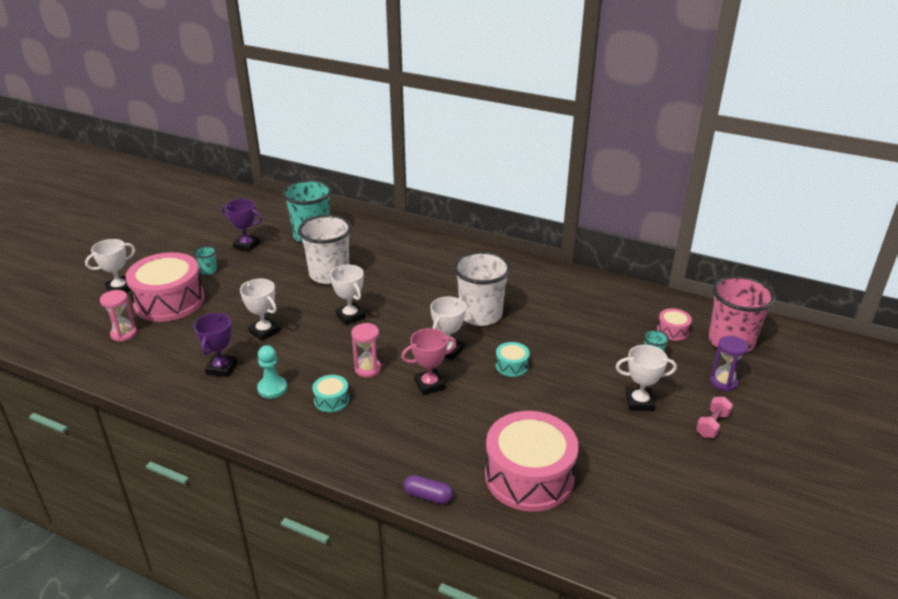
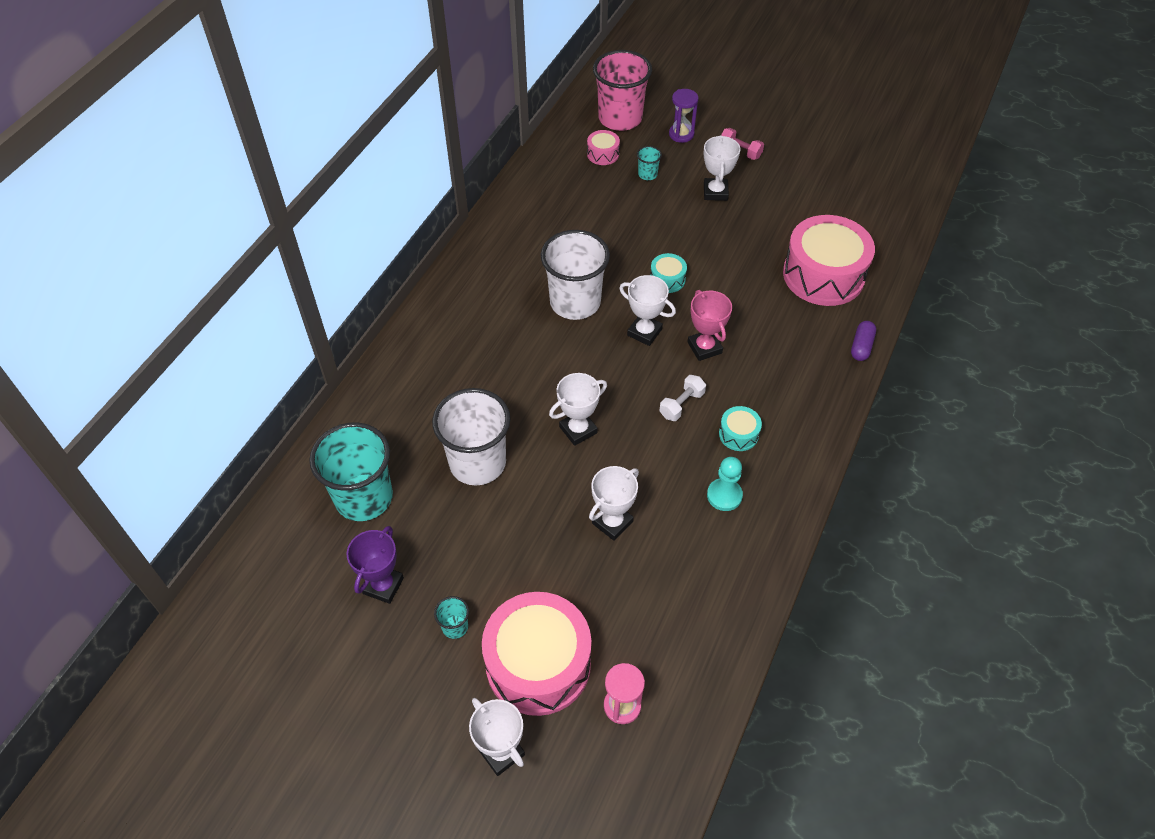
camera: 90 degrees left, 20 degrees up
(222, 368) = (691, 558): purple trophy -> none
(368, 369) = (681, 404): pink hourglass -> white dumbbell

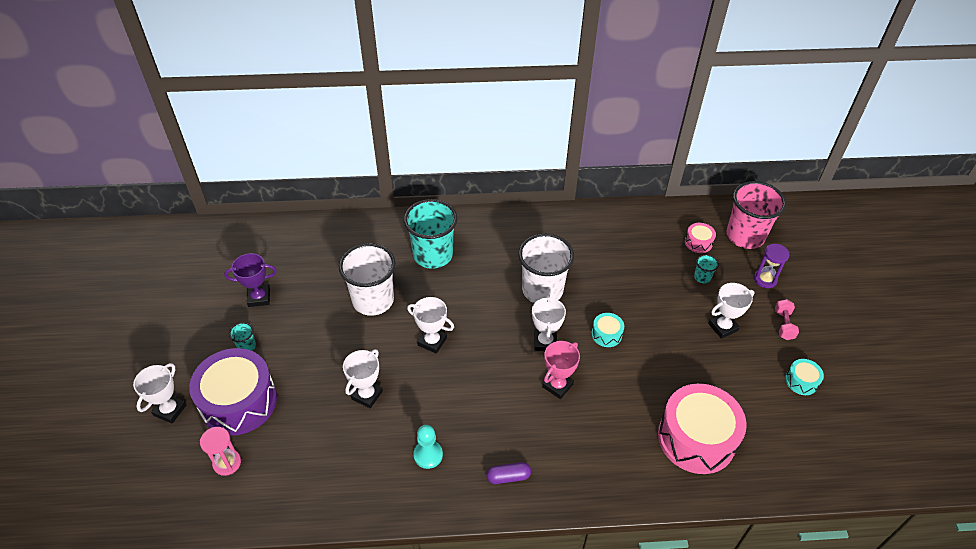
camera: 60 degrees right, 5 degrees down
(364, 497) = (316, 258): turquoise cup -> turquoise cup (433, 255)
(538, 664) = (239, 401): pink drum -> purple drum
(612, 522) = (367, 395): white trophy -> white trophy turned 75 degrees counterclockwise
(681, 404) = (494, 393): white dumbbell -> none
(738, 434) = (490, 442): turquoise drum -> turquoise drum (801, 381)
(861, 346) = (639, 497): purple capsule -> purple capsule (508, 477)

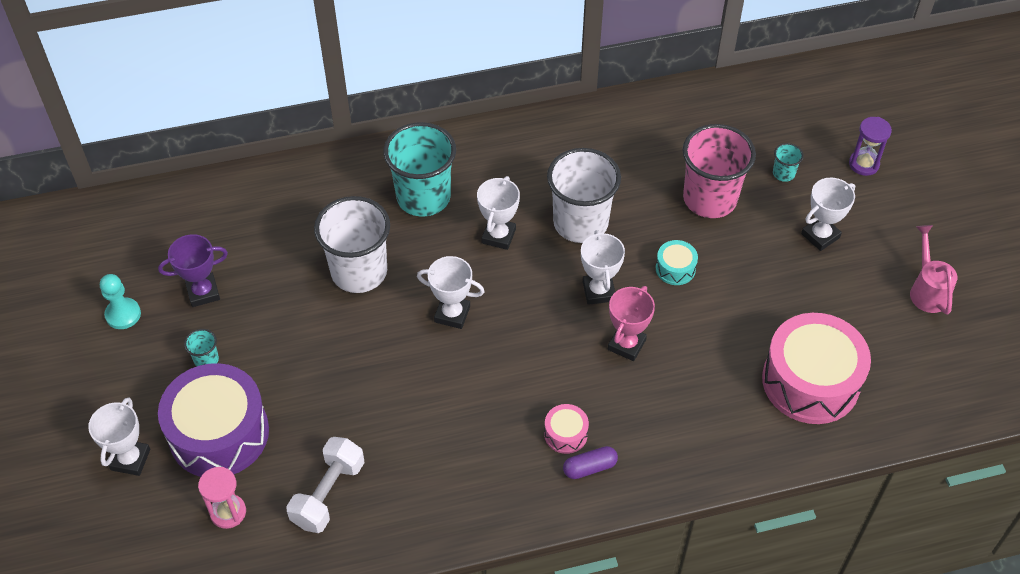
camera: 10 degrees left, 5 degrees up
(304, 462) = (328, 494): none -> white dumbbell
(367, 395) = (385, 397): white trophy -> white trophy (498, 236)
(428, 455) = (483, 458): turquoise pawn -> turquoise pawn (123, 314)
(698, 242) = (771, 127): pink drum -> pink drum (565, 434)
(745, 236) = (829, 109): pink cup -> pink cup (710, 199)
(783, 325) = (895, 220): pink dumbbell -> none
(801, 381) = (927, 289): turquoise drum -> pink watering can

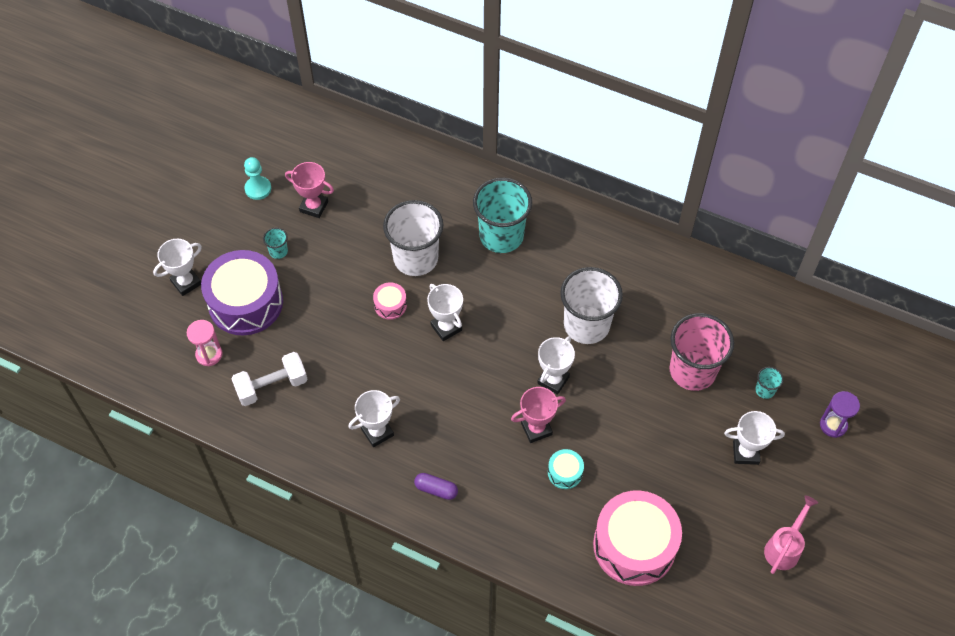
camera: 40 degrees right, 5 degrees up
(203, 292) = (314, 206): purple trophy -> pink trophy
(498, 236) = (524, 296): white trophy -> white trophy (377, 432)
(565, 434) = (442, 457): pink drum -> pink drum (390, 305)
(675, 268) = (619, 402): turquoise drum -> turquoise drum (565, 472)

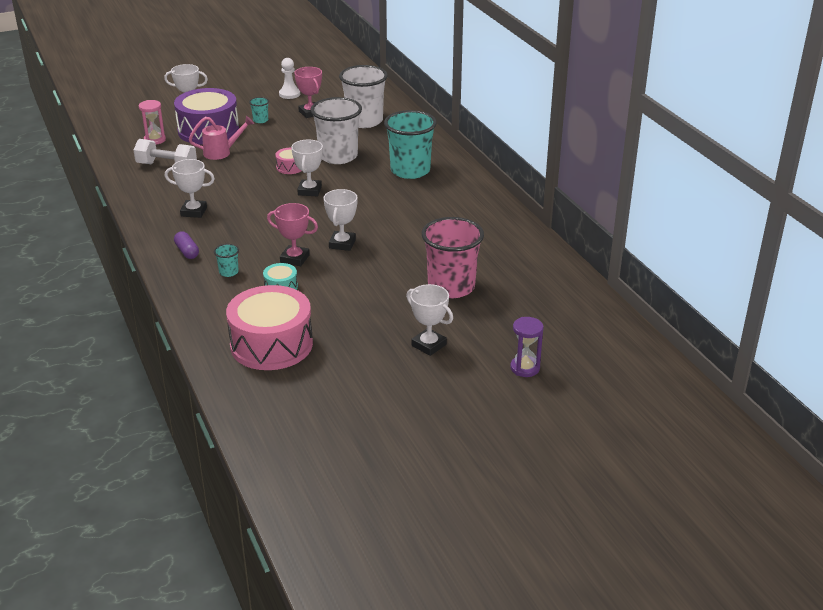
camera: 40 degrees right, 25 degrees down
(258, 189) = (289, 94): turquoise pawn -> white pawn
(553, 380) = (342, 244): white trophy -> white trophy turned 60 degrees counterclockwise
(586, 325) = (406, 231): white cup -> white cup (364, 121)
(765, 390) = (494, 323): turquoise cup -> turquoise cup (228, 272)
(785, 547) = (383, 408): pink watering can -> pink watering can (222, 152)

